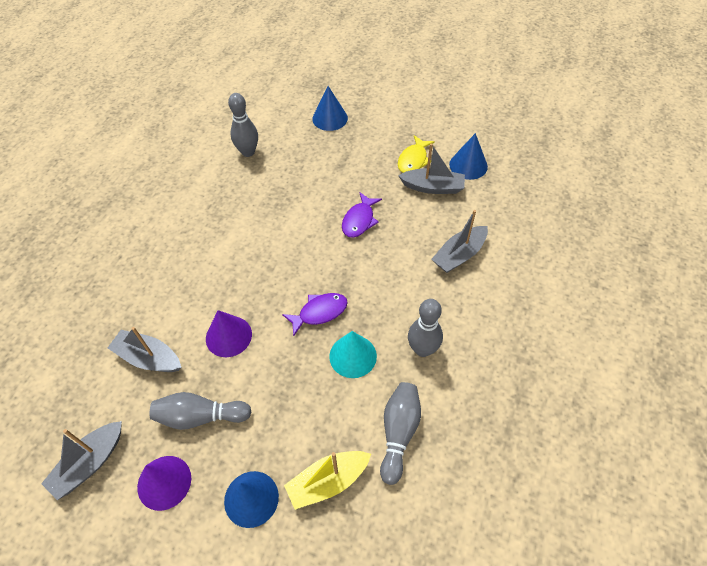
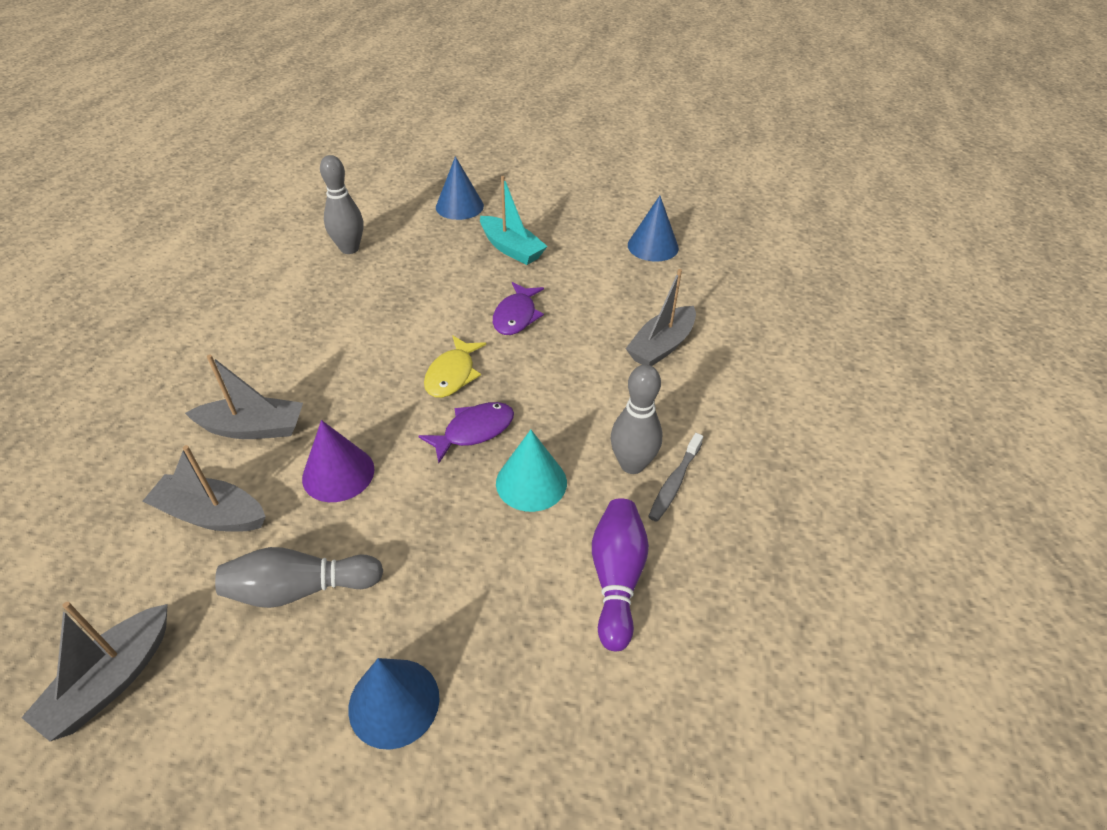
camera: 10 degrees left, 10 degrees down
(164, 482) = (243, 695): purple cone -> none
(328, 481) = (517, 661): yellow boat -> none
(363, 160) = (511, 249): none -> turquoise boat
(399, 433) = (617, 579): grey bowling pin -> purple bowling pin
(413, 160) = (579, 245): yellow fish -> yellow fish (452, 374)
(432, 187) = (610, 272): grey boat -> grey boat (253, 428)
(449, 366) = (674, 482): none -> grey toothbrush

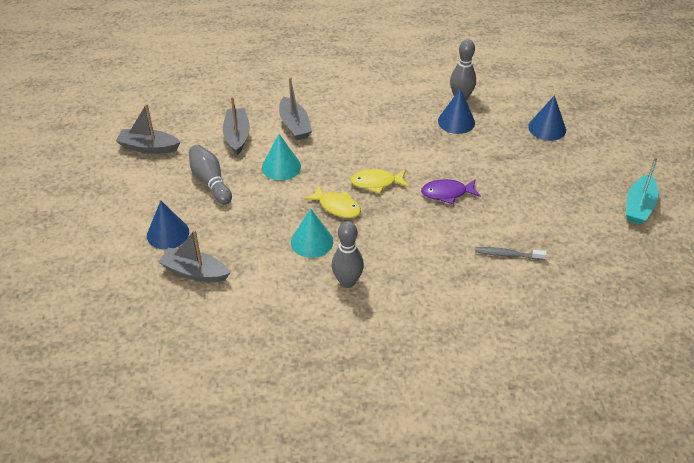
camera: 70 degrees right, 0 degrees up
(338, 473) = (281, 167): purple cone -> turquoise cone
(474, 431) = (337, 206): purple fish -> yellow fish
(511, 249) = (517, 169): turquoise boat -> turquoise boat (639, 206)
(617, 579) = (263, 294): purple bowling pin -> none
(653, 246) = (579, 242): blue cone -> blue cone (456, 121)
(661, 346) = (464, 272): grey boat -> grey boat (195, 272)
(674, 482) = (343, 304): grey toothbrush -> grey toothbrush (507, 254)

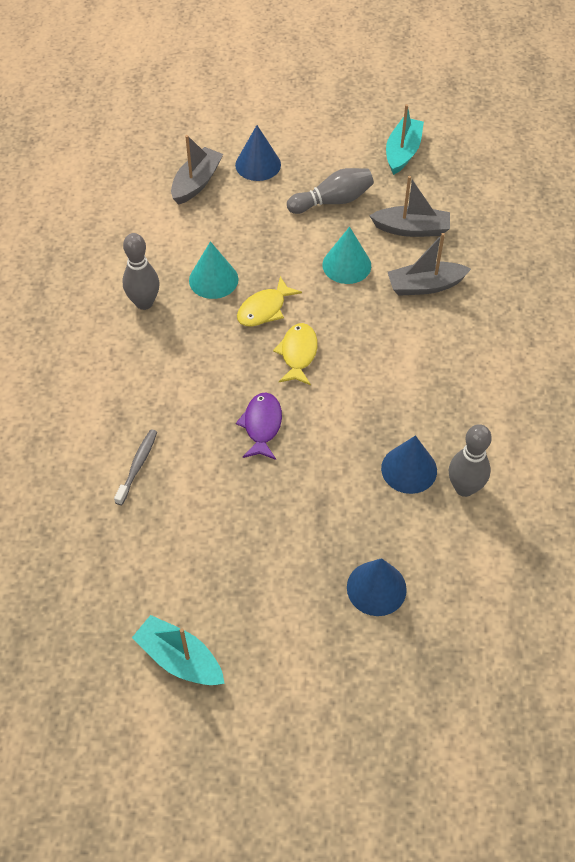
camera: 100 degrees right, 10 degrees up
(148, 147) = (402, 152): grey boat -> turquoise boat

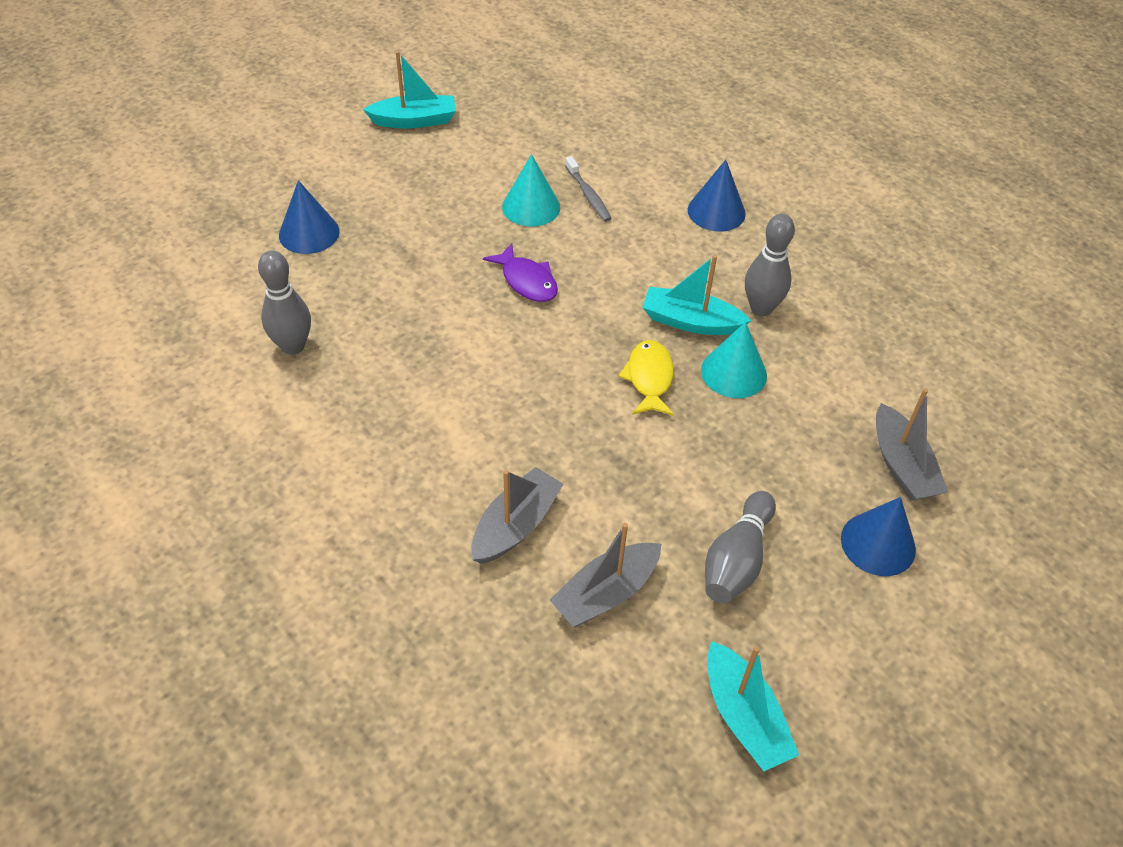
camera: 135 degrees right, 5 degrees down
(196, 324) = (690, 322): none -> turquoise boat
(298, 354) = (567, 359): yellow fish -> none
(346, 265) = (626, 487): turquoise cone -> turquoise cone (531, 207)
(409, 469) = (359, 329): blue cone -> blue cone (716, 211)

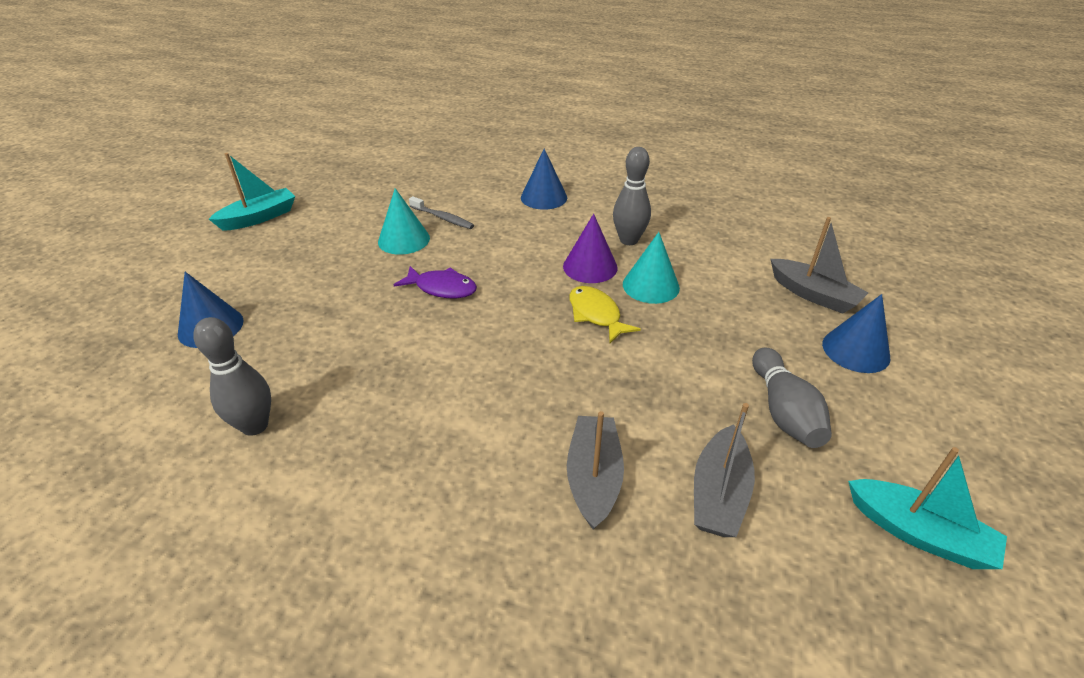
camera: 30 degrees left, 10 degrees down
(690, 322) = (590, 267): turquoise boat -> purple cone

